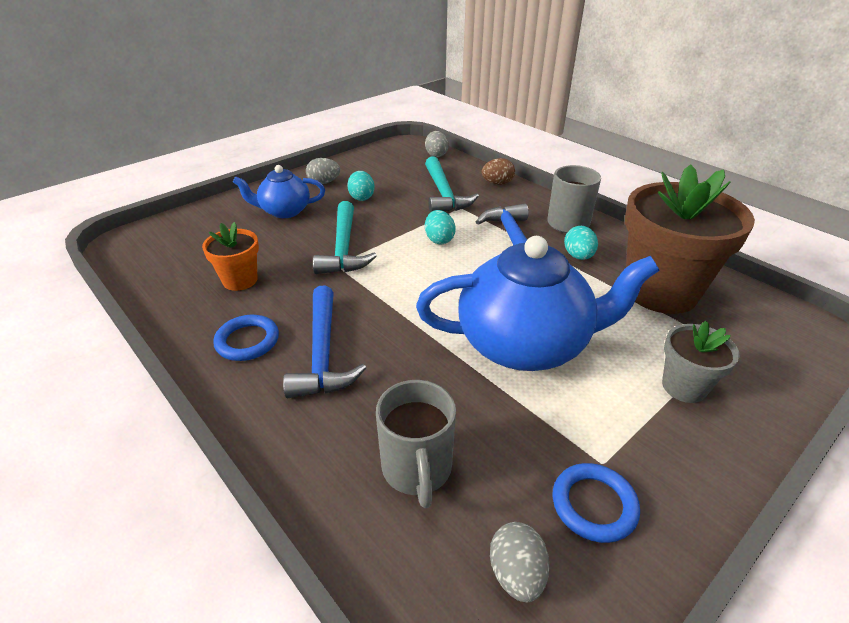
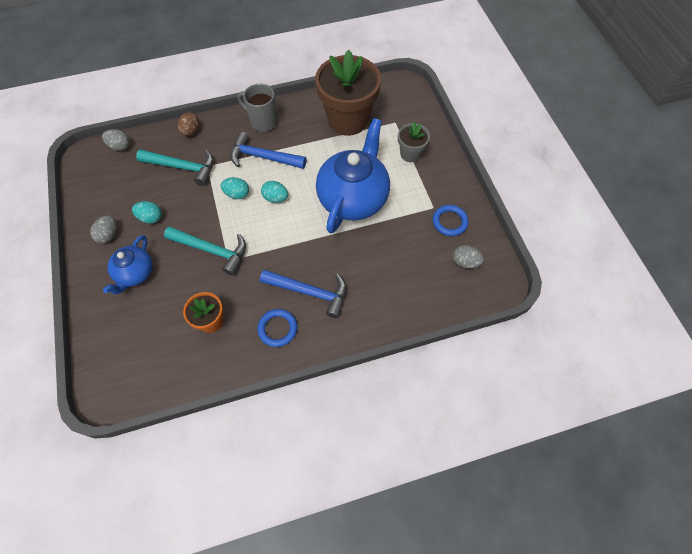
camera: 65 degrees left, 25 degrees up
(417, 469) = (405, 276): grey mug -> none
(578, 256) = (298, 136): turquoise egg -> turquoise egg (275, 198)

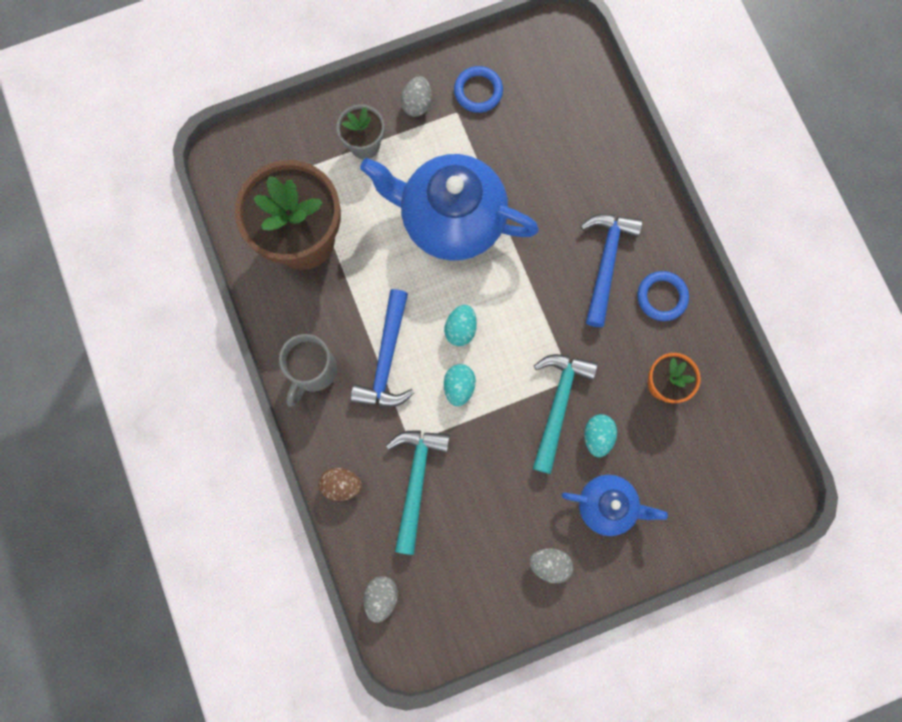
camera: 95 degrees left, 15 degrees up
(151, 218) = (513, 508): turquoise egg -> turquoise egg (597, 436)
(465, 262) = (538, 73): grey egg -> grey egg (417, 104)

